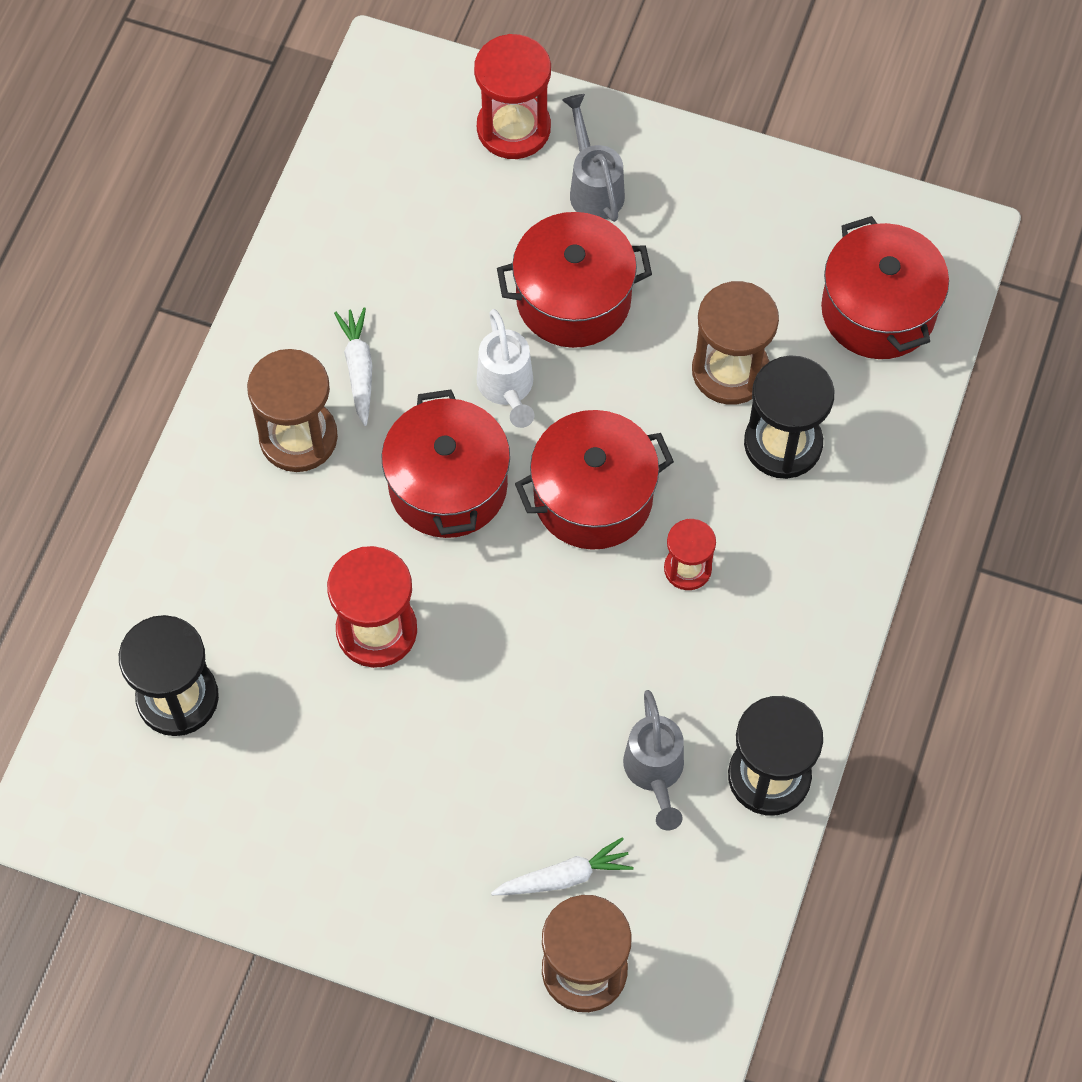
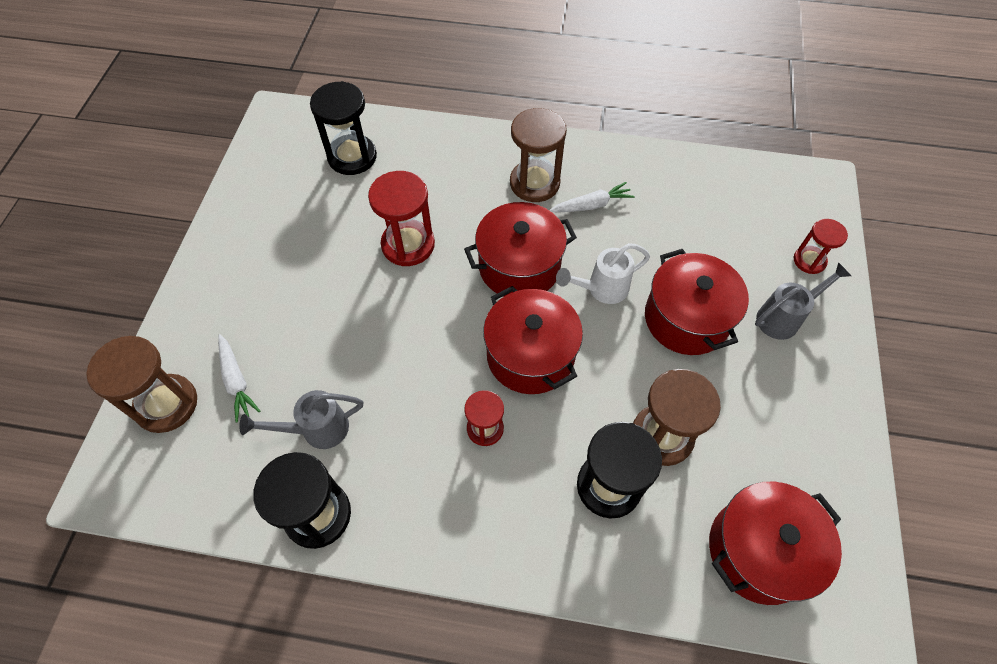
camera: 80 degrees right, 5 degrees down
(513, 128) = (809, 261): red hourglass -> red hourglass, size x0.59

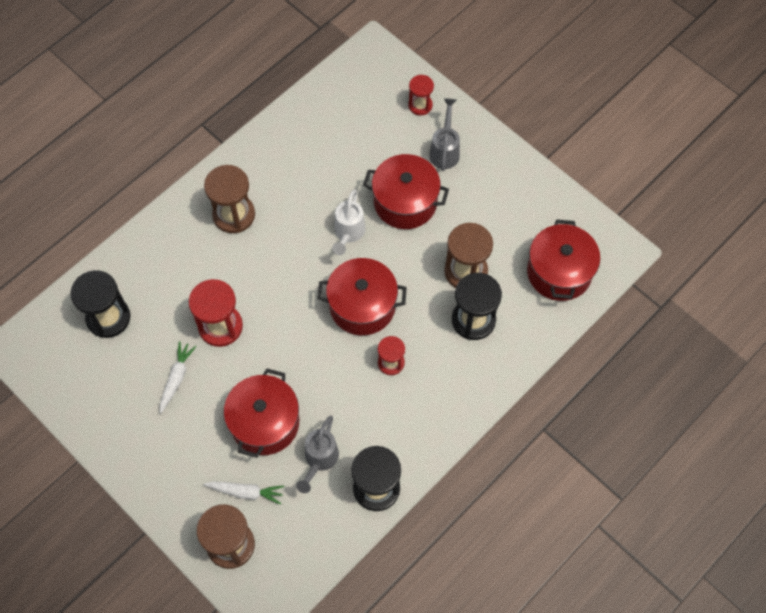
camera: 55 degrees left, 5 degrees up
(519, 266) = (293, 269): red pot -> red pot (265, 422)
(591, 205) = (281, 193): white carrot -> white carrot (176, 378)

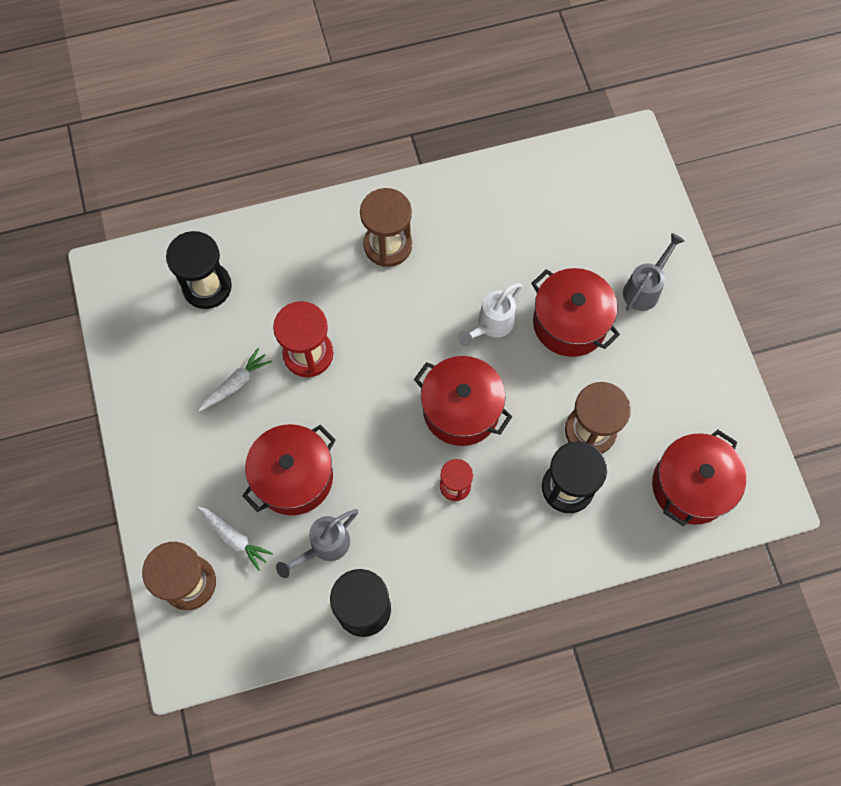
camera: 30 degrees right, 5 degrees up
(420, 105) = (647, 226): red hourglass -> none

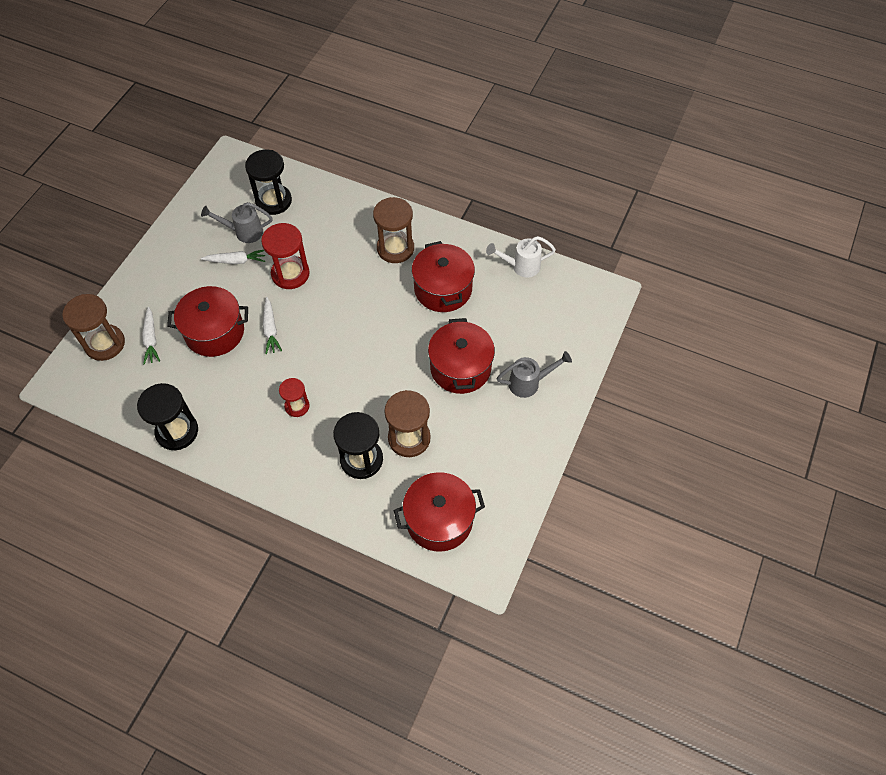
camera: 40 degrees right, 10 degrees down
(324, 547) = (191, 381): grey watering can -> grey watering can (243, 232)
(348, 428) = (270, 329): none -> white carrot
(461, 409) = (344, 367): red pot -> red pot (443, 289)
(491, 325) = (410, 334): white watering can -> white watering can (520, 266)

